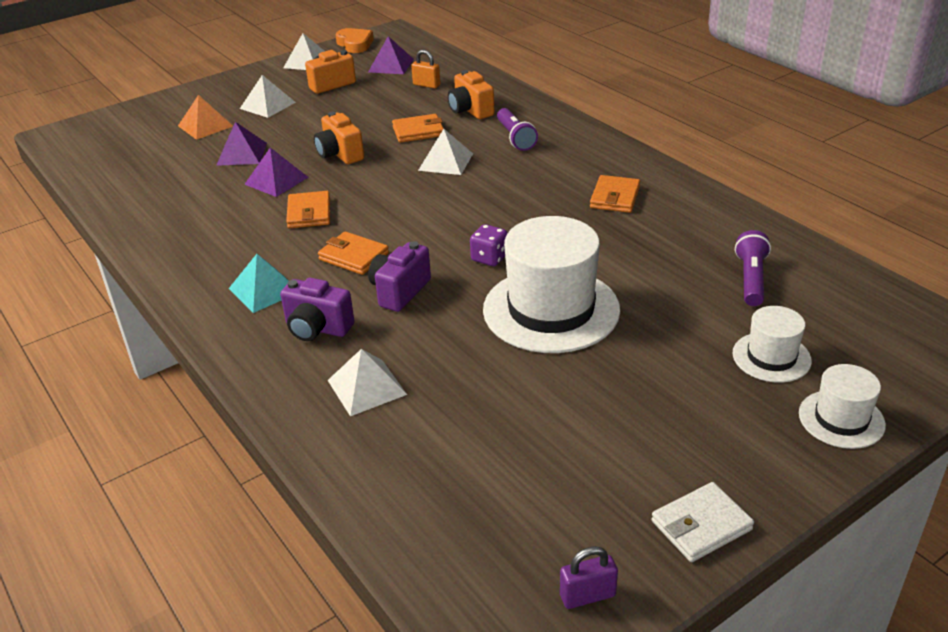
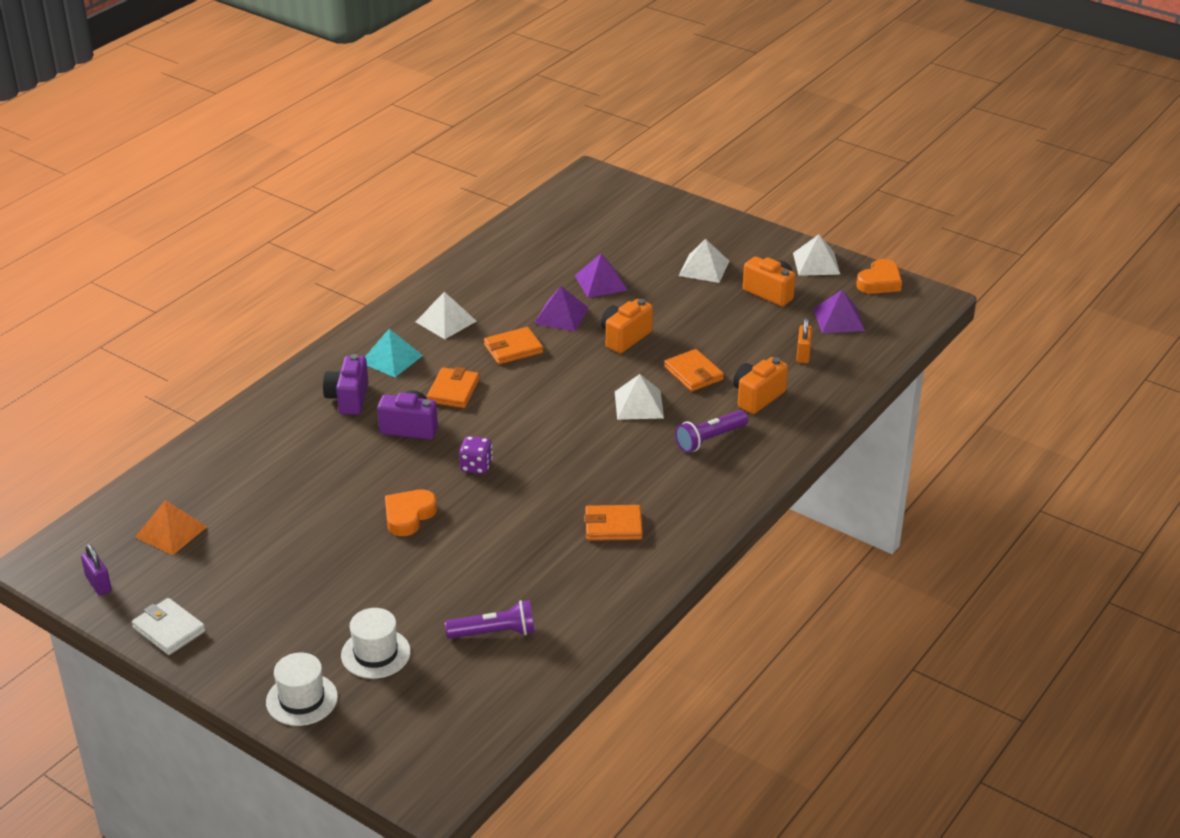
camera: 70 degrees right, 0 degrees up
(205, 126) = (644, 246): orange pyramid -> orange pyramid (171, 531)
(366, 387) = (284, 441): white pyramid -> white pyramid (446, 321)
(551, 310) = (408, 516): white hat -> orange heart

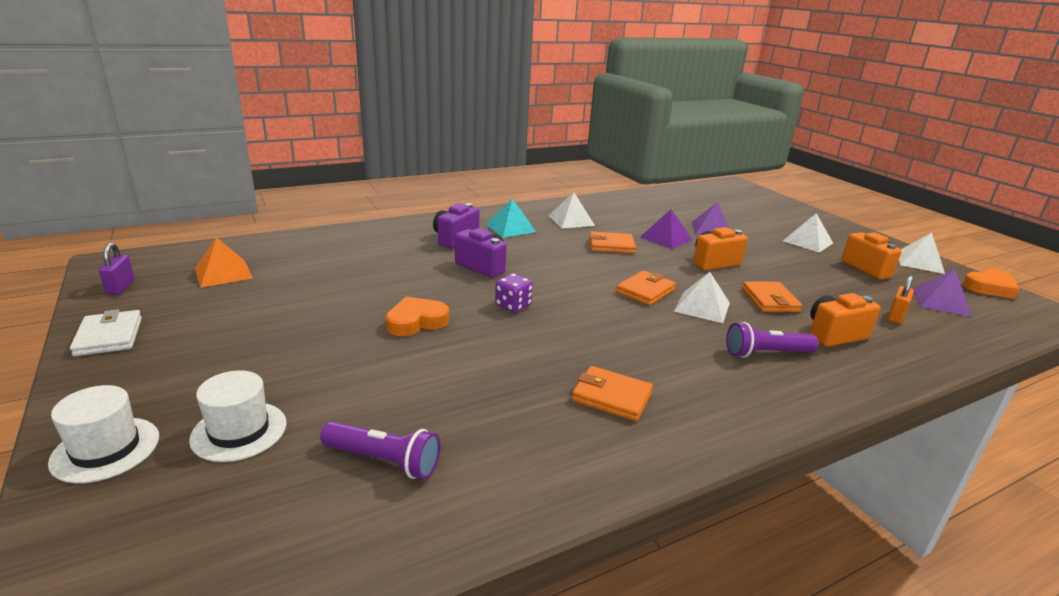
camera: 25 degrees right, 10 degrees down
(453, 391) = (540, 255): orange wallet -> orange wallet (645, 291)

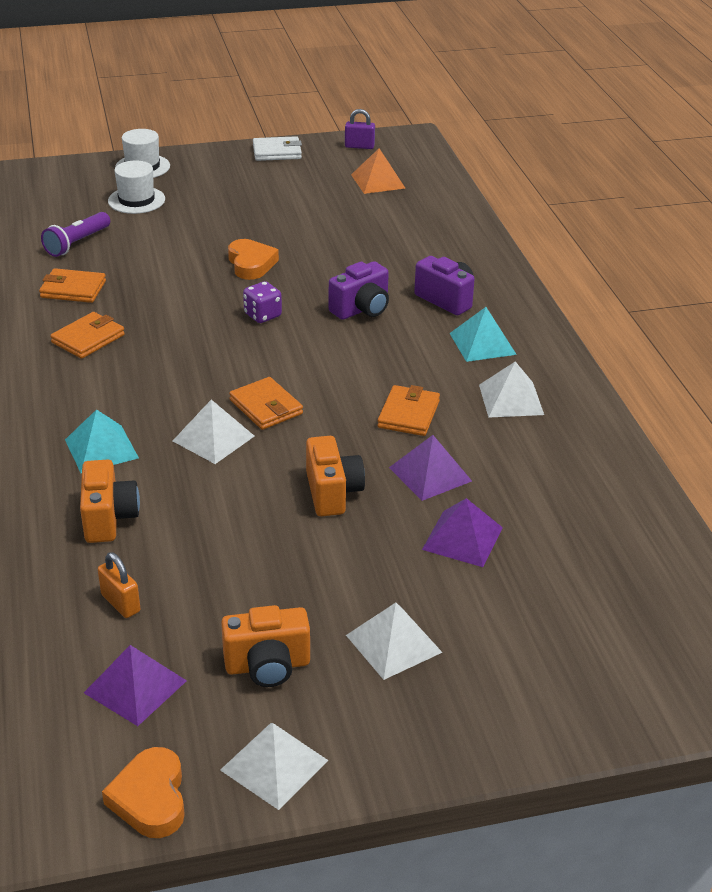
camera: 105 degrees right, 10 degrees up
(766, 353) = (101, 449): purple flashlight -> turquoise pyramid
(769, 300) = (208, 501): orange wallet -> orange wallet (73, 289)

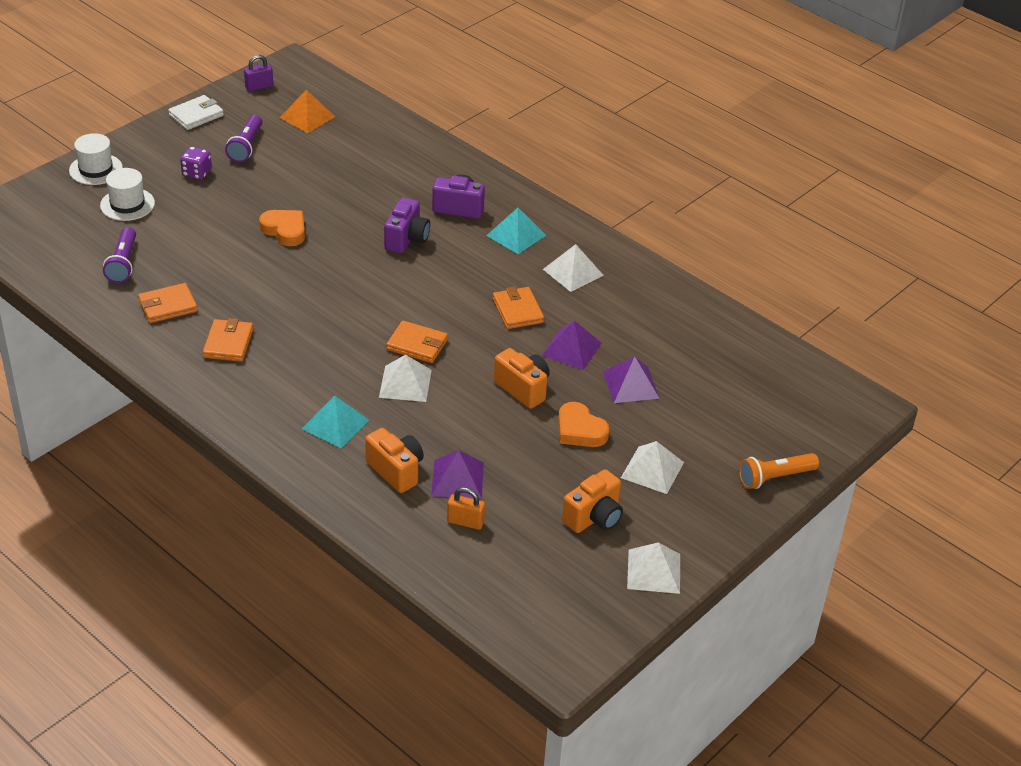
camera: 35 degrees left, 5 degrees up
(135, 686) = (529, 567): purple pyramid -> purple pyramid (457, 479)
(150, 798) = (605, 623): orange heart -> orange heart (580, 430)
(262, 315) = (339, 272): purple dice -> purple dice (197, 173)
(294, 187) = (246, 146): none -> purple flashlight
(545, 725) = (774, 477): none -> orange flashlight

